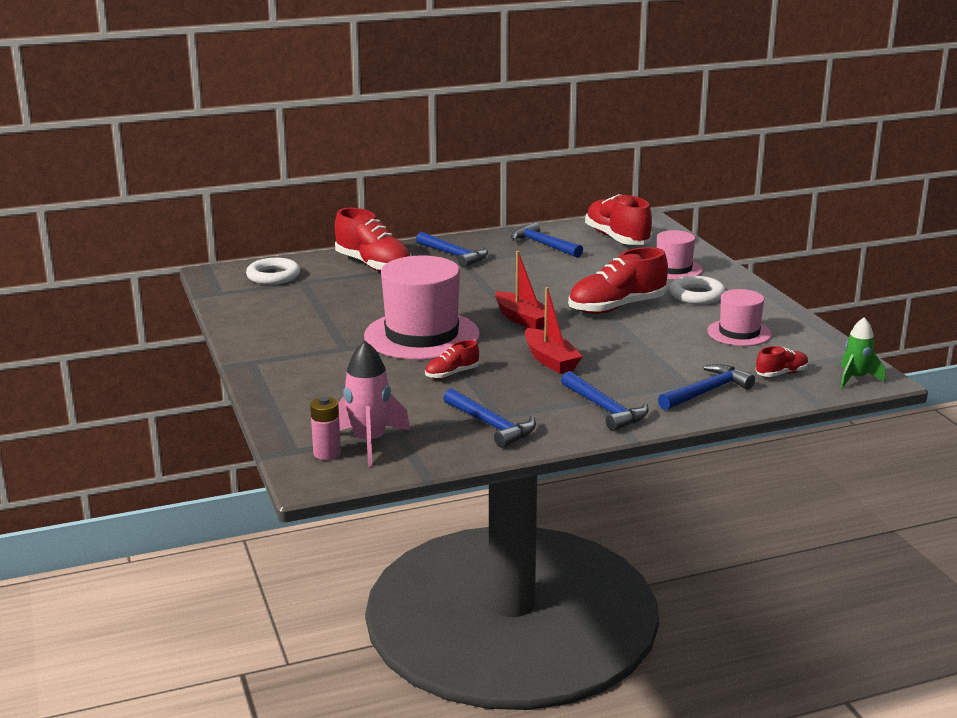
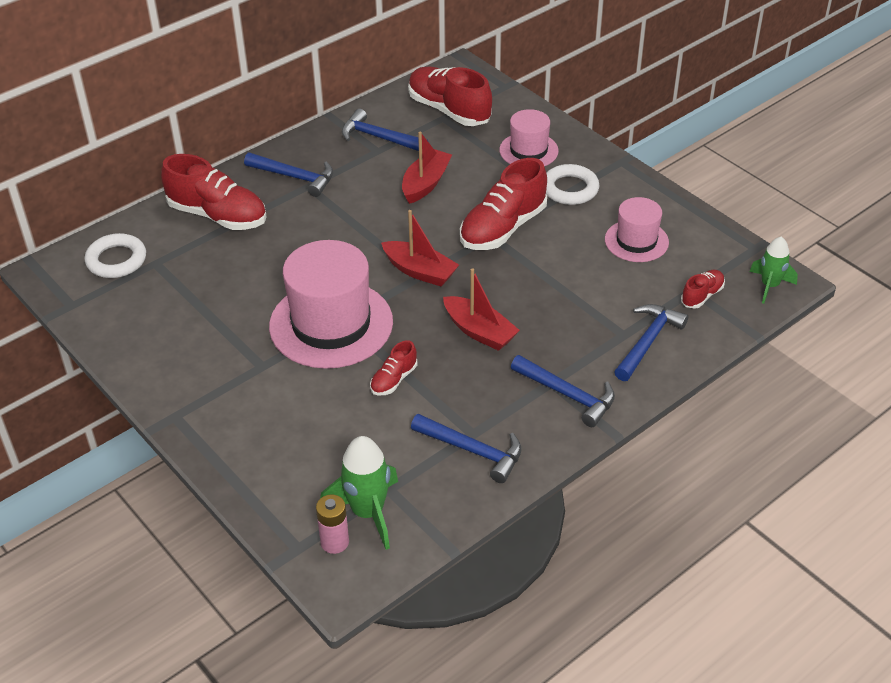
camera: 20 degrees left, 20 degrees up
(369, 442) = (367, 512): pink rocket -> green rocket
(565, 274) = (425, 183): none -> red boat

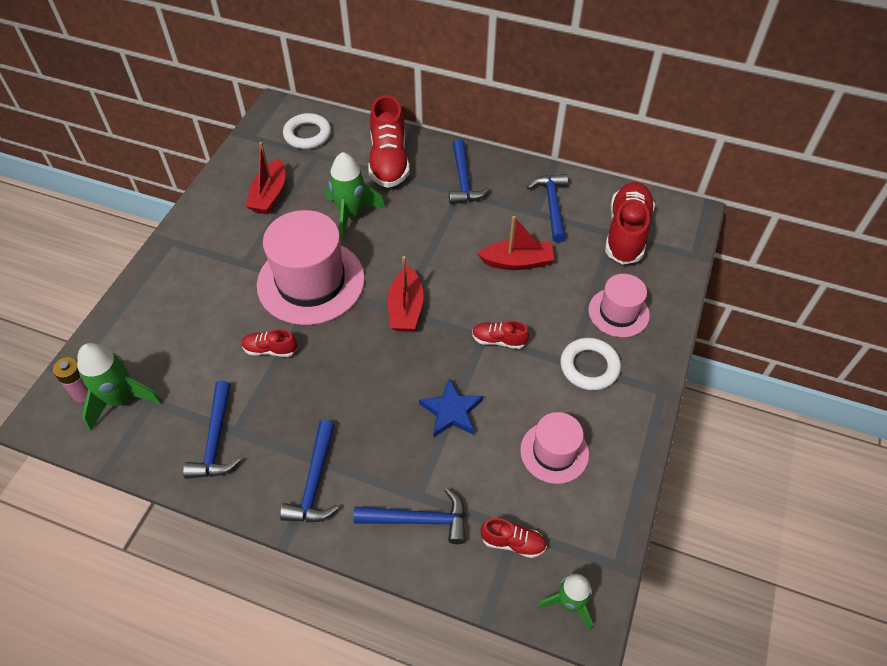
camera: 60 degrees right, 10 degrees up
(268, 267) = (351, 215): none -> green rocket
(479, 331) = (357, 382): red boat -> red boat (269, 195)
(503, 228) = (499, 340): red shoe -> red shoe, size x0.49
(555, 284) = (451, 411): none -> blue star

